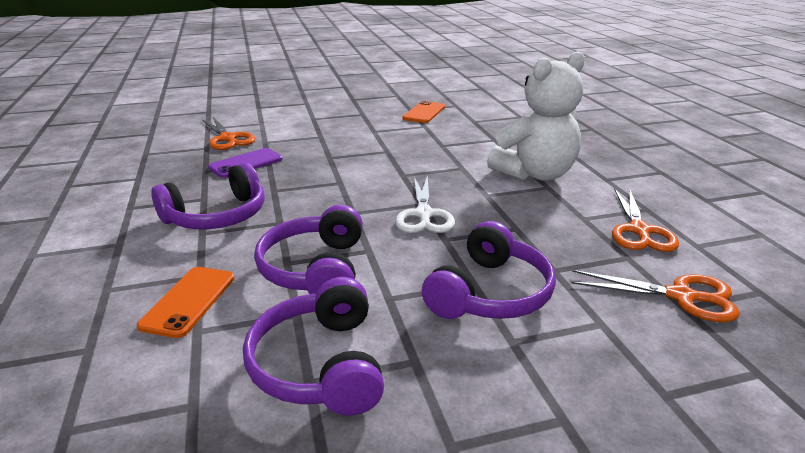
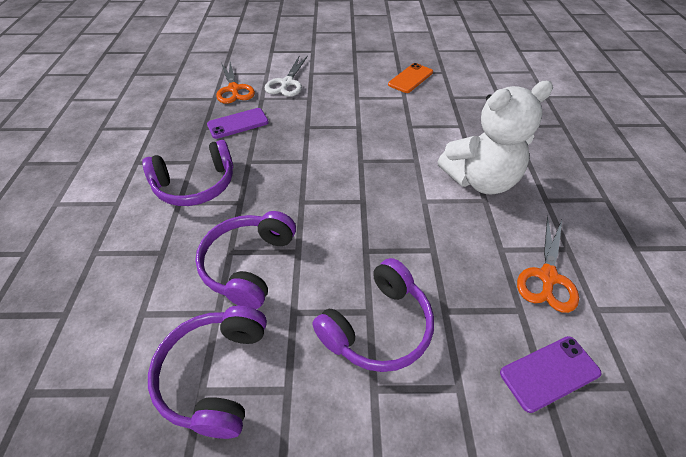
camera: 15 degrees right, 20 degrees up
(189, 301) = (145, 279): orange phone -> none
(424, 215) = (359, 216): white scissors -> white scissors (287, 83)
(682, 296) = (549, 373): orange scissors -> purple phone

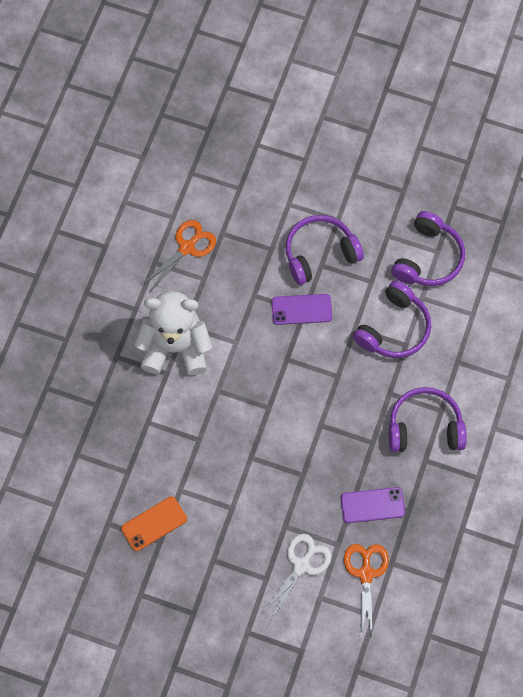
camera: 160 degrees left, 20 degrees up
(549, 373) = (232, 194): purple phone -> purple phone (301, 309)

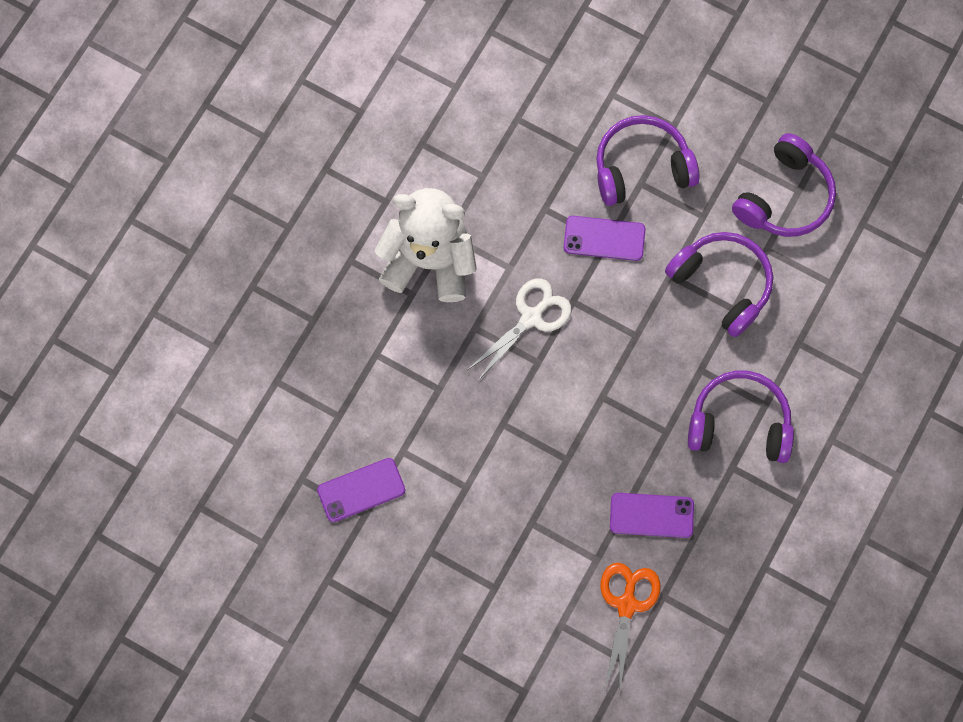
camera: 10 degrees right, 5 degrees up
(154, 523) = (361, 490): orange phone -> purple phone
(187, 247) = (468, 130): orange scissors -> none
(301, 565) = (544, 578): white scissors -> white scissors (531, 317)
(394, 328) = (722, 284): purple headphones -> purple headphones turned 90 degrees counterclockwise

